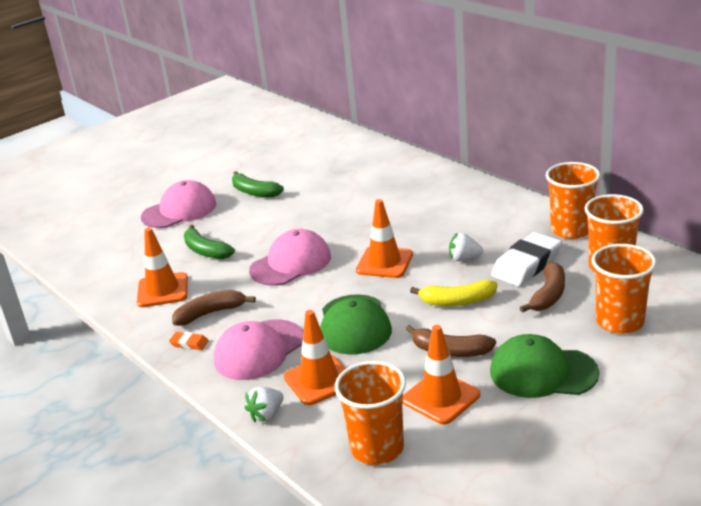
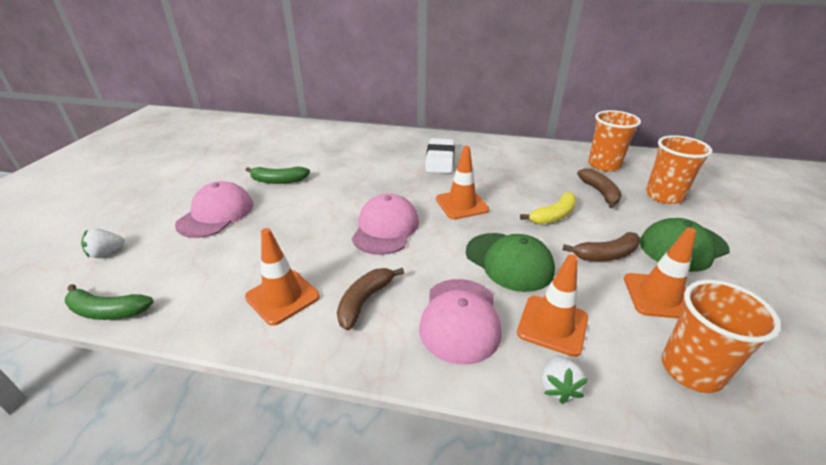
camera: 40 degrees left, 5 degrees up
(189, 343) = (380, 344): orange eraser -> none
(206, 251) = (288, 242): green banana -> green banana (108, 311)
(464, 259) = (513, 185): white strawberry -> white strawberry (106, 253)
(526, 264) = (556, 177): white eraser -> white eraser (440, 160)
(571, 230) = (548, 150): orange cup -> none

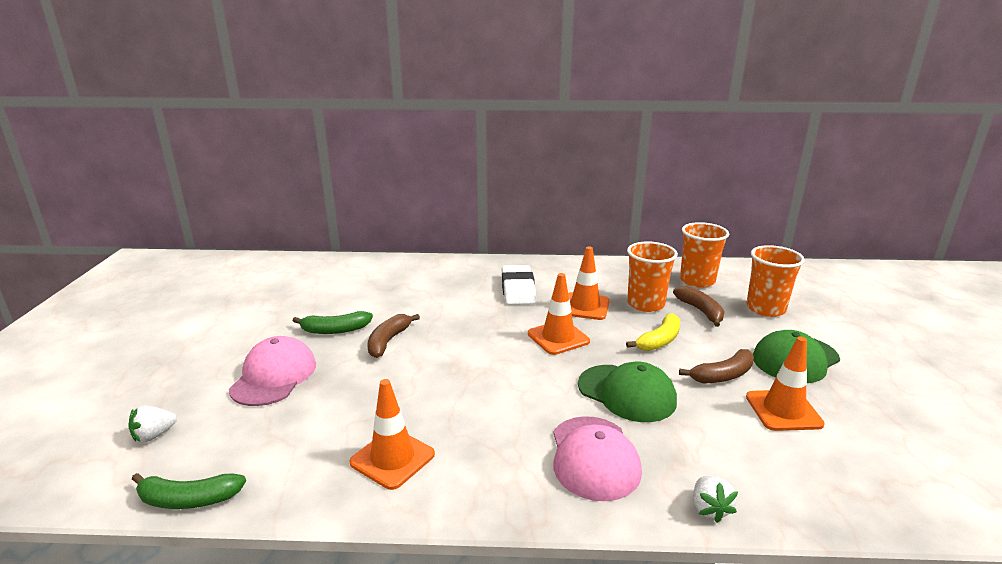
camera: 10 degrees left, 10 degrees down
(364, 301) = (486, 452): brown banana -> brown banana (388, 341)
(385, 228) = (482, 372): pink cap -> none
(552, 325) = (688, 451): orange traffic cone -> orange traffic cone (585, 306)
(691, 369) = (828, 475): orange cup -> orange cup (645, 304)

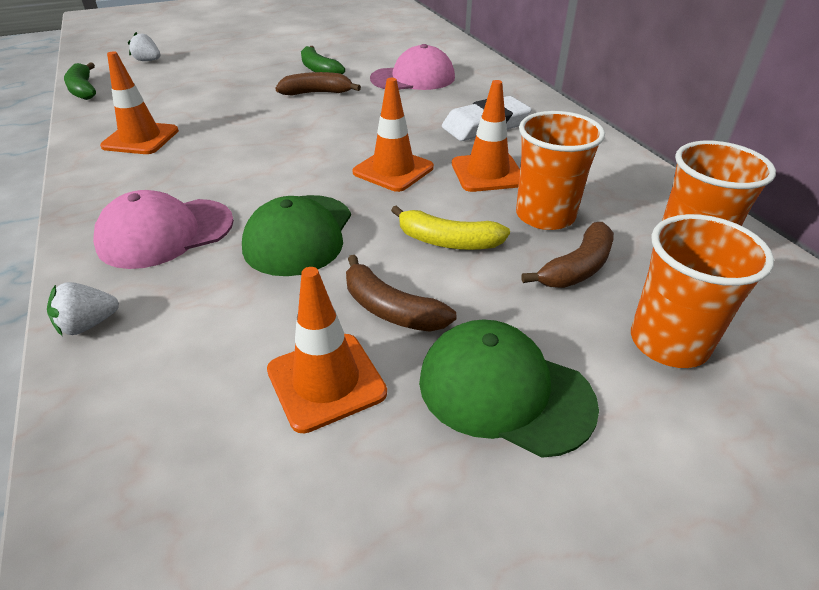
camera: 65 degrees right, 15 degrees up
(274, 376) = (235, 70): pink cap -> pink cap (413, 78)

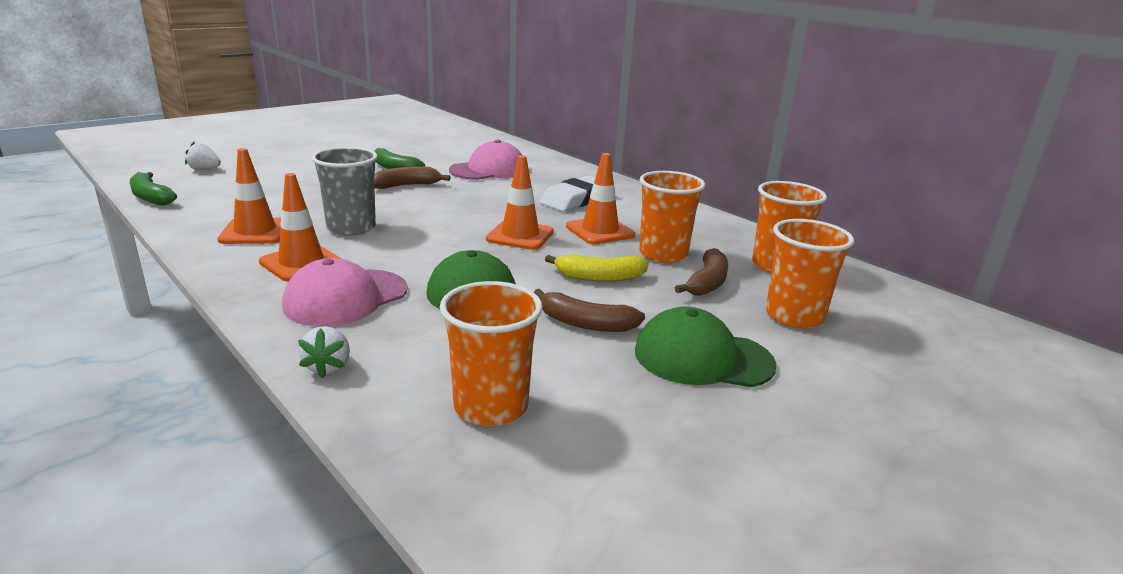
camera: 20 degrees left, 15 degrees down
(88, 324) = (328, 367): white strawberry -> white strawberry turned 45 degrees counterclockwise
(209, 417) = (491, 406): none -> orange cup
(230, 142) = (351, 228): none -> grey cup
(326, 381) = (568, 372): orange traffic cone -> orange traffic cone (301, 263)

